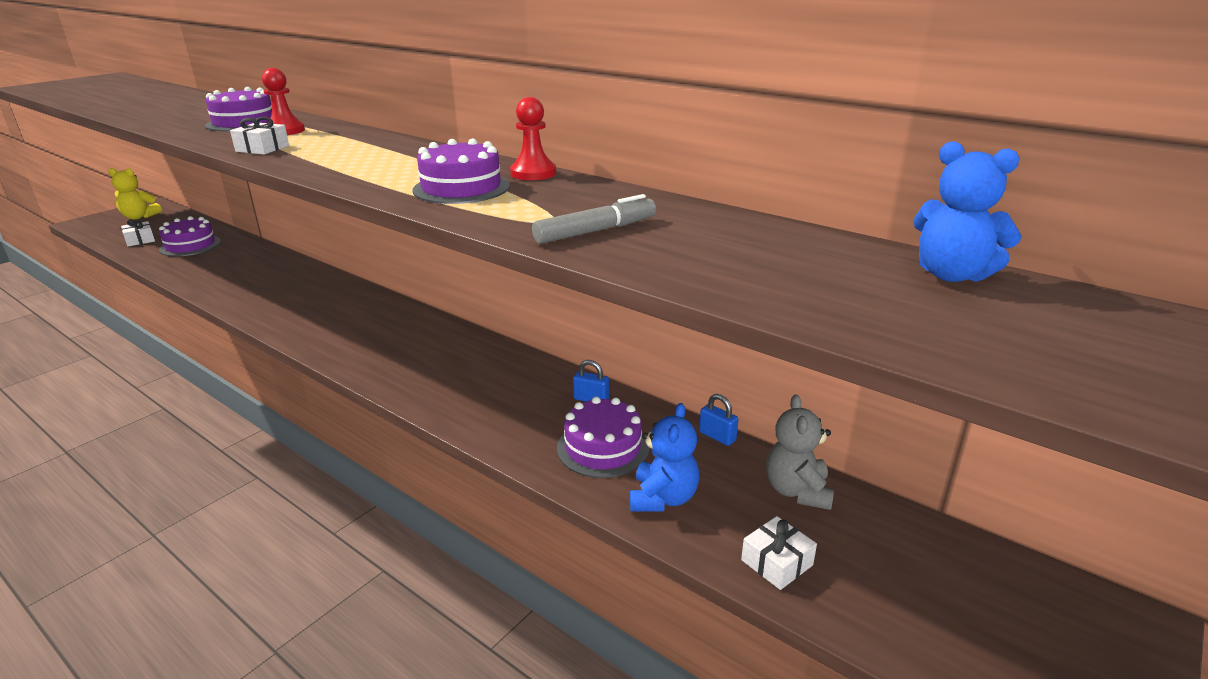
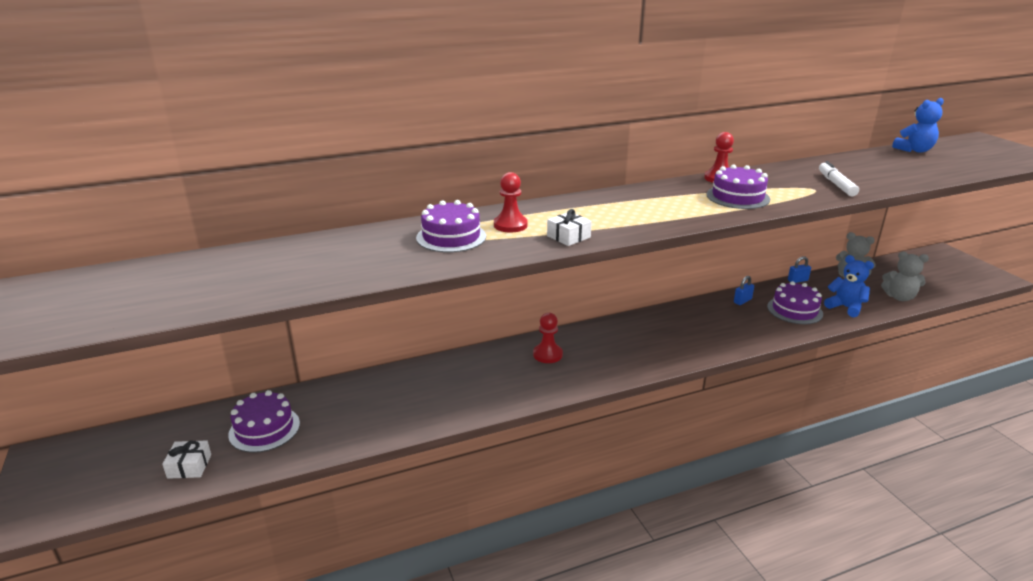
camera: 60 degrees left, 0 degrees up
(139, 217) = (83, 465): yellow teddy bear -> none
(356, 311) = (547, 354): none -> red pawn
(596, 231) = (836, 184): grey marker -> white marker
(777, 562) = (899, 297): white gift -> grey teddy bear

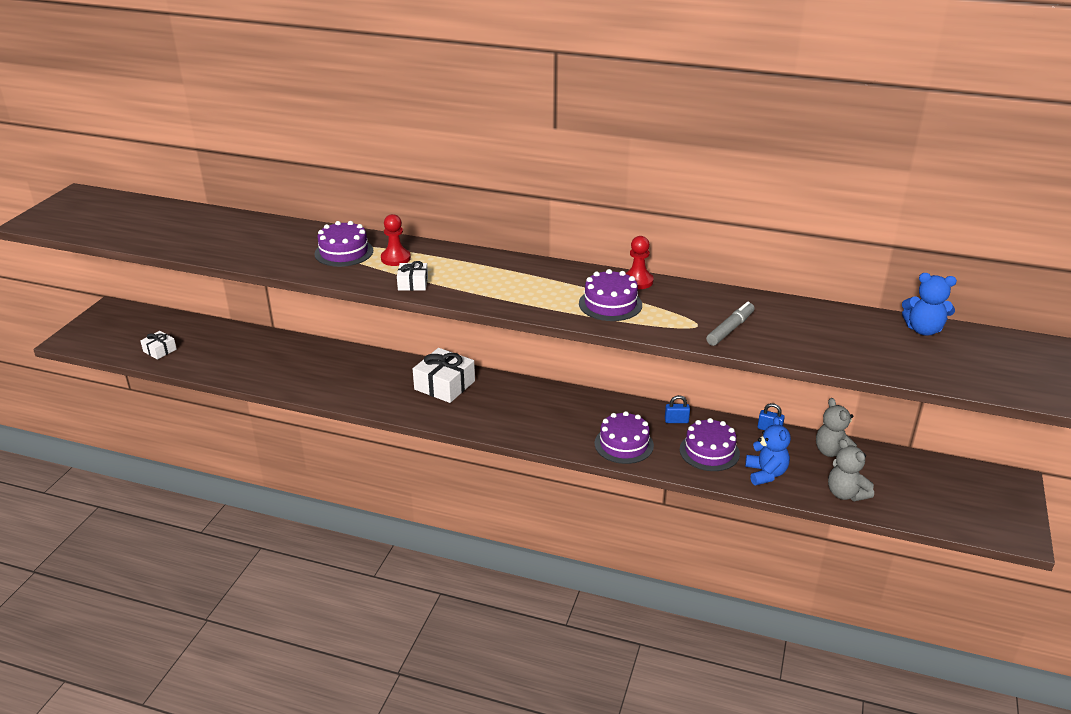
camera: 40 degrees right, 5 degrees up
(264, 429) = (218, 348): purple cake -> purple cake (624, 444)
(547, 354) = (444, 385): red pawn -> white gift
(836, 184) = (730, 329): white marker -> grey marker

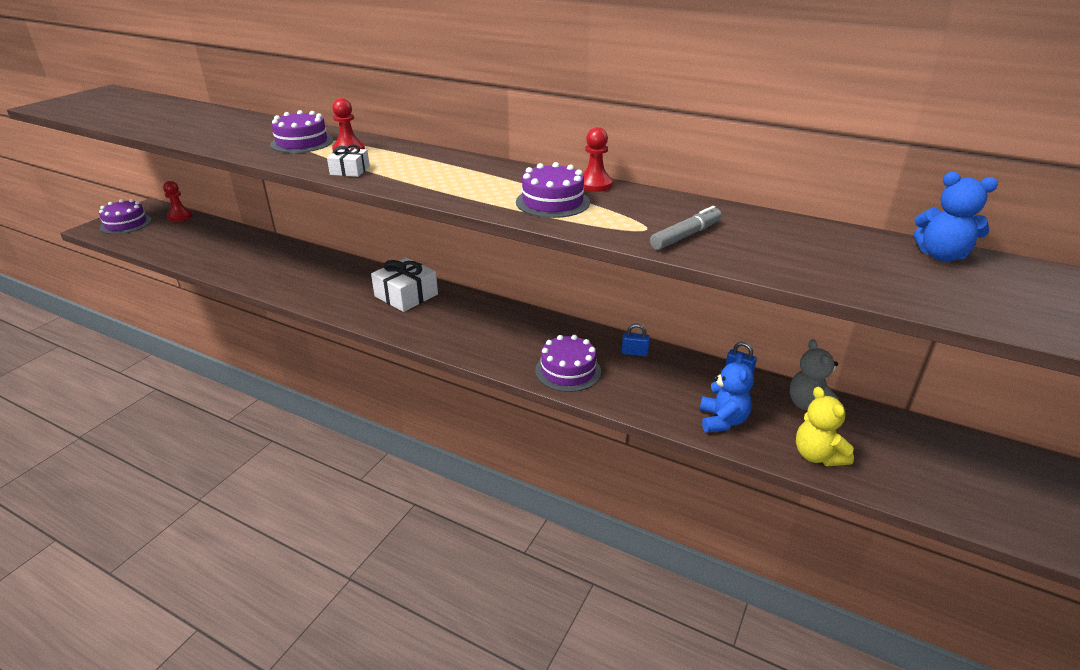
camera: 10 degrees right, 0 degrees up
(156, 317) = (180, 216): none -> red pawn
(160, 350) = (164, 243): white gift -> none
(709, 451) = (662, 389): purple cake -> purple cake (126, 224)
(845, 494) = (817, 456): grey teddy bear -> yellow teddy bear

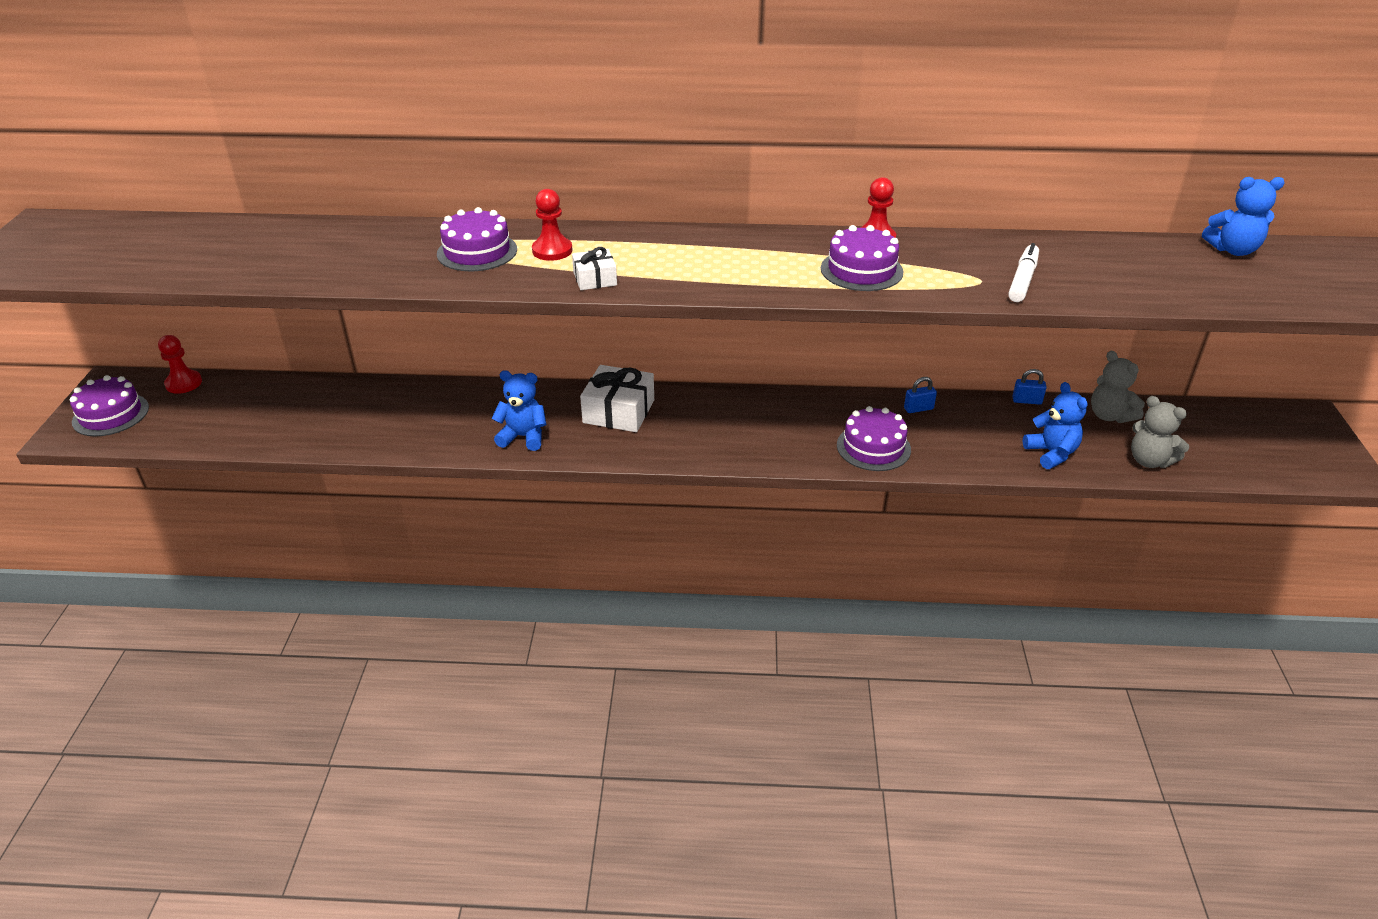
camera: 25 degrees left, 5 degrees up
(327, 295) = (523, 437): none -> blue teddy bear
(686, 236) = (1023, 280): grey marker -> white marker
(817, 456) = (1149, 461): yellow teddy bear -> grey teddy bear

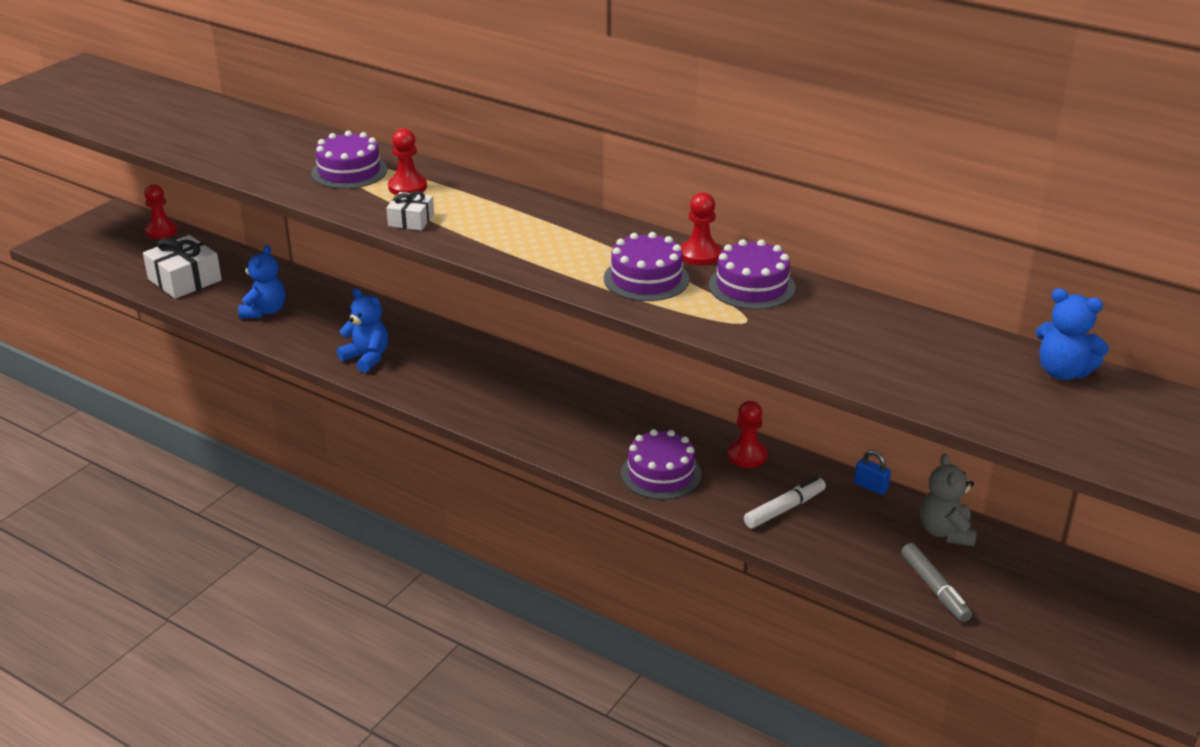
camera: 30 degrees right, 5 degrees down
(111, 414) = (92, 239): purple cake -> purple cake (751, 286)
(618, 411) = (466, 363): white gift -> white gift (184, 280)
(918, 409) = (747, 455): blue padlock -> red pawn
(1023, 280) = (787, 333): white marker -> white marker (784, 509)
(1051, 453) = (835, 543): blue teddy bear -> blue teddy bear (264, 311)
(1149, 461) = (934, 589): grey teddy bear -> grey marker

